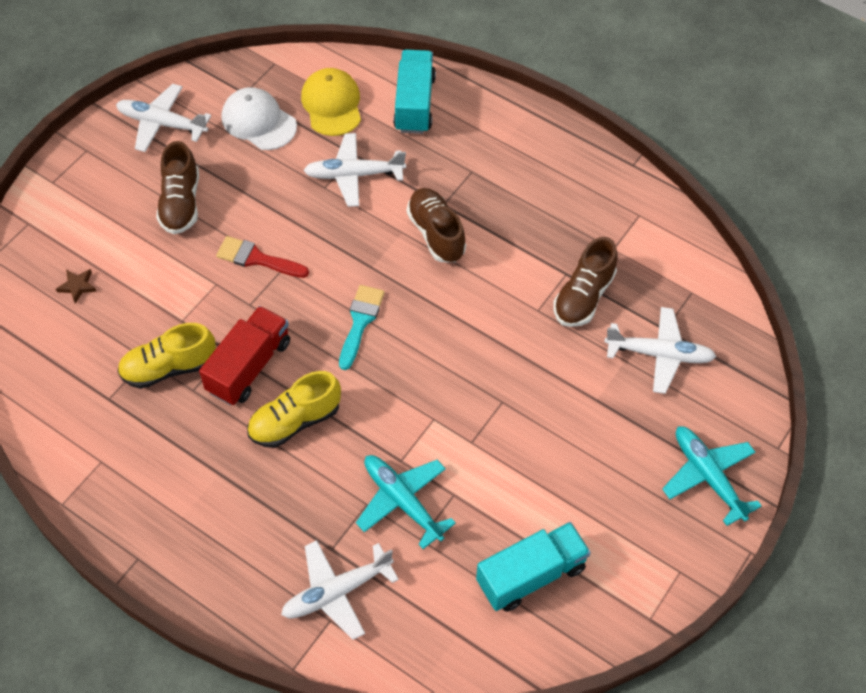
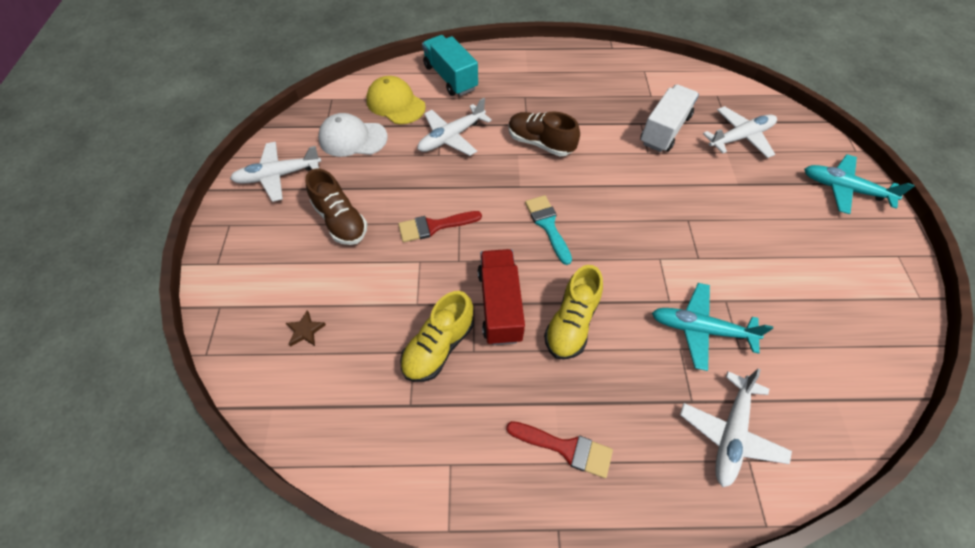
camera: 35 degrees left, 0 degrees up
(196, 510) = (565, 448): none -> red brush
(531, 575) = (829, 321): turquoise truck -> none
(583, 296) = (664, 130): brown shoe -> white truck

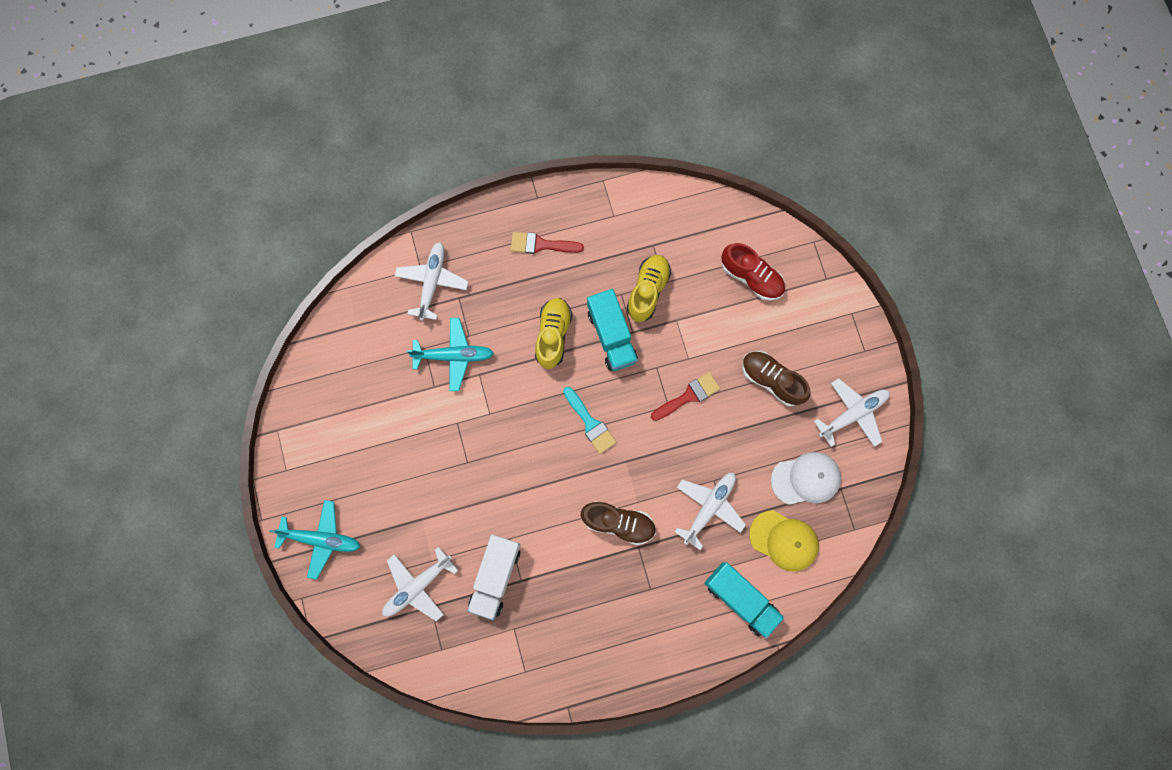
camera: 165 degrees right, 20 degrees up
(305, 331) = (751, 277): brown star -> red shoe
(500, 305) = (611, 336): red truck -> turquoise truck

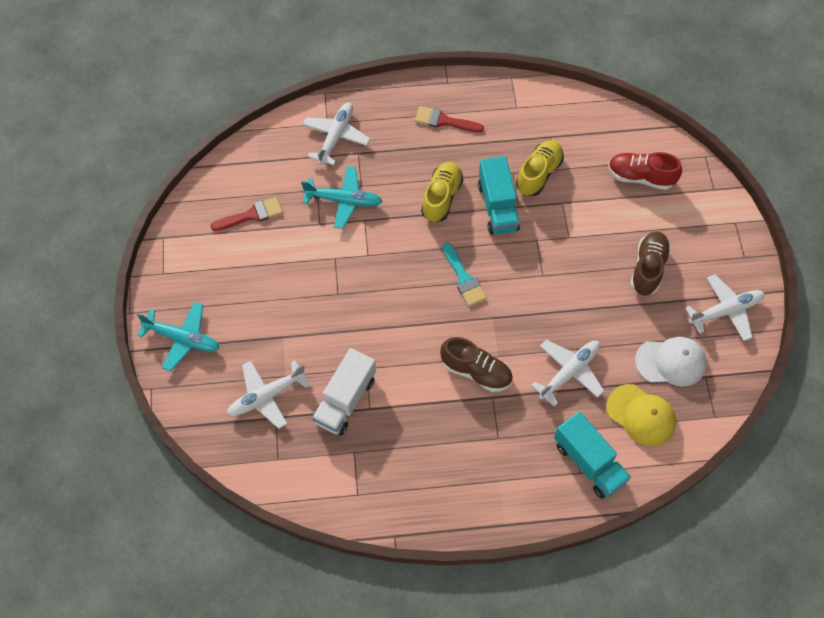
camera: 10 degrees right, 15 degrees down
(688, 396) = (564, 270): red brush -> red brush (251, 215)
(751, 277) = (640, 177): red shoe -> red shoe turned 150 degrees clockwise
(771, 380) = (648, 268): brown shoe -> brown shoe turned 60 degrees clockwise

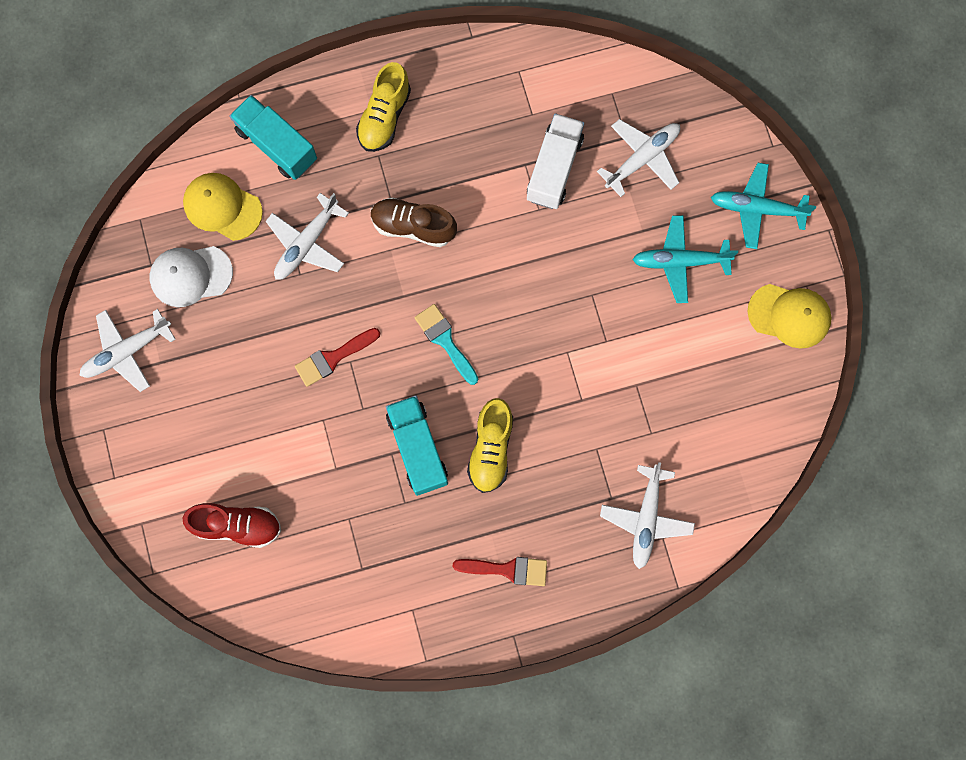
camera: 170 degrees right, 15 degrees up
(184, 253) = (789, 315): none -> yellow cap
(251, 215) = (723, 382): red brush -> red brush (333, 358)
(343, 200) = (614, 423): turquoise plane -> turquoise plane (680, 261)
(538, 174) = (371, 507): yellow shoe -> yellow shoe (384, 117)
(648, 268) = (222, 392): brown shoe -> none

